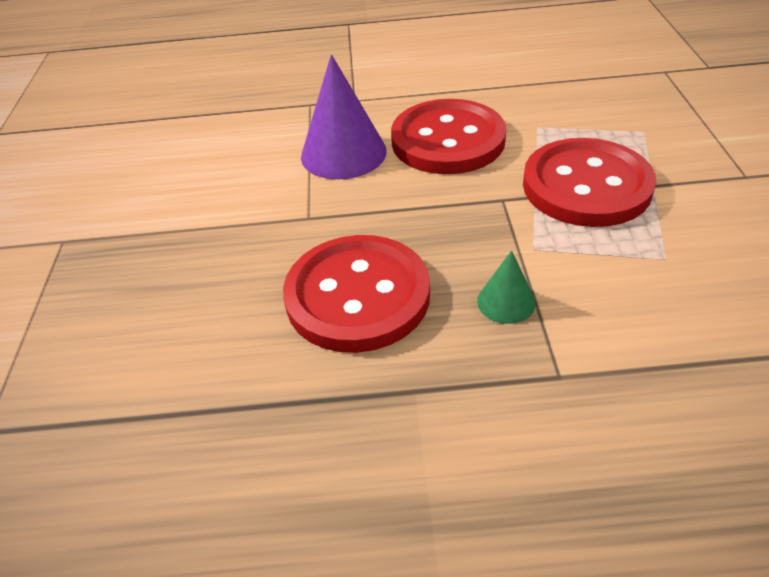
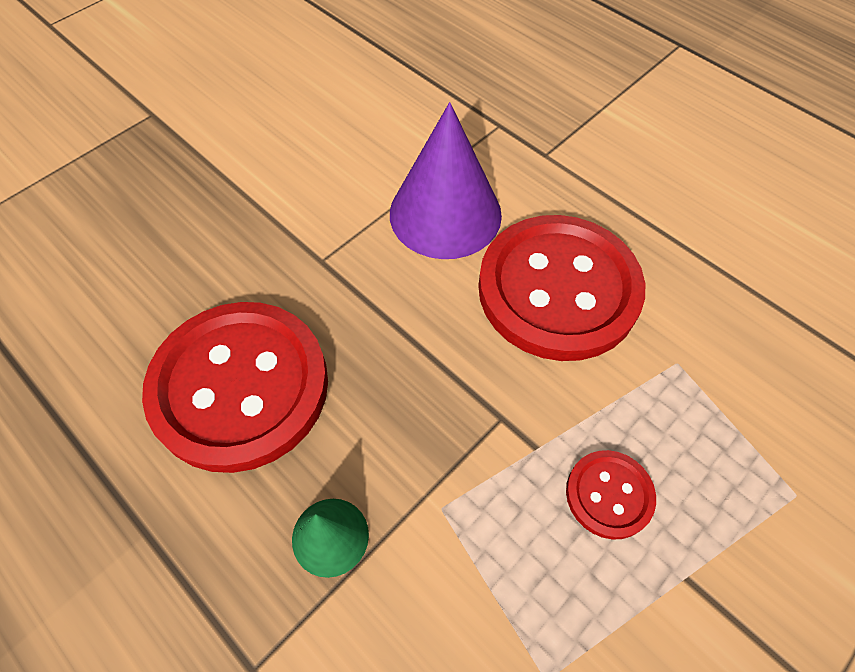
camera: 45 degrees right, 15 degrees up
(586, 186) = (609, 495): red button -> red button, size x0.45

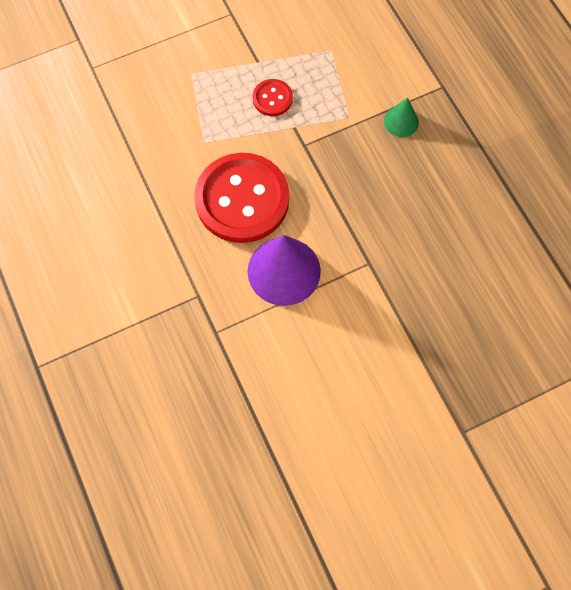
camera: 160 degrees left, 10 degrees up
(240, 387) = (430, 201): red button -> none

